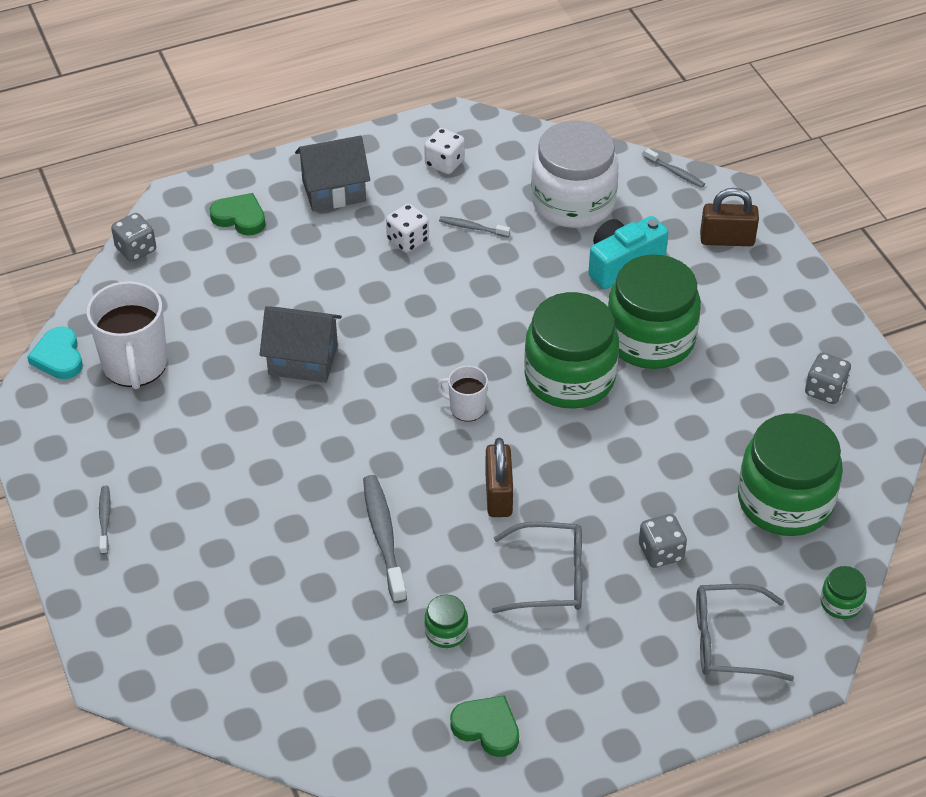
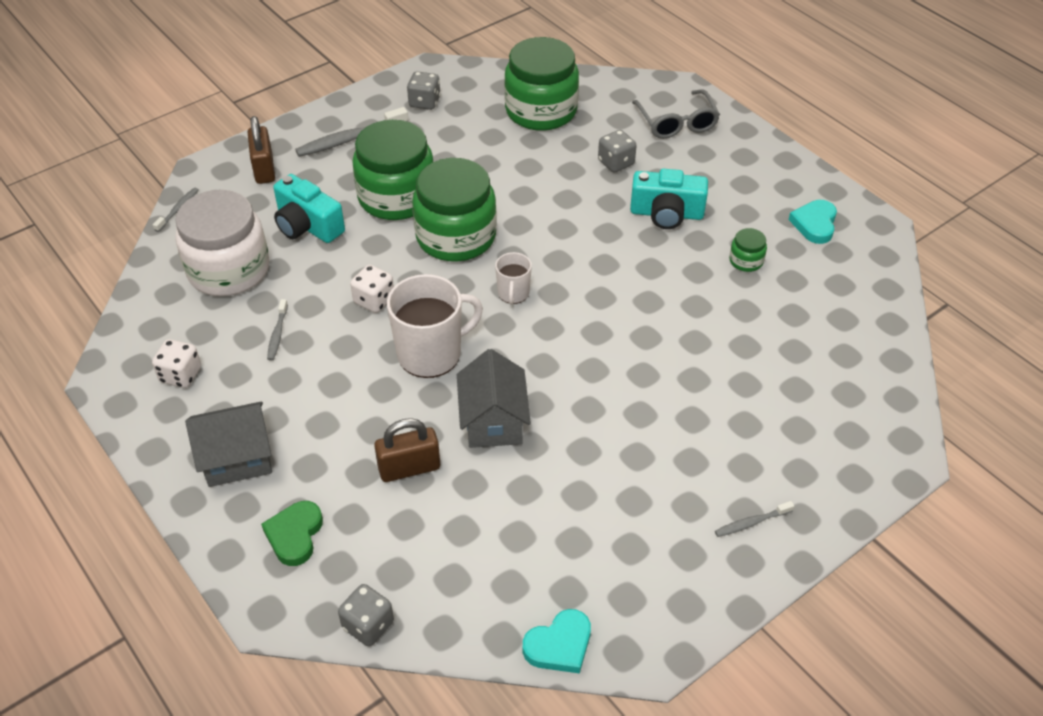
camera: 105 degrees left, 0 degrees up
(135, 365) = (546, 564): white mug -> white mug (431, 353)
(334, 191) = (237, 459): grey house -> grey house turned 75 degrees counterclockwise
(384, 537) = (675, 316): grey toothbrush -> grey toothbrush (350, 139)
(407, 240) = (305, 379): white dice -> white dice (374, 300)
(487, 728) = (814, 224): green heart -> turquoise heart
(498, 494) = (600, 256): brown padlock -> brown padlock (409, 468)
(552, 577) = (666, 214): grey glasses -> turquoise camera
(841, 603) = (619, 79): green jar -> none

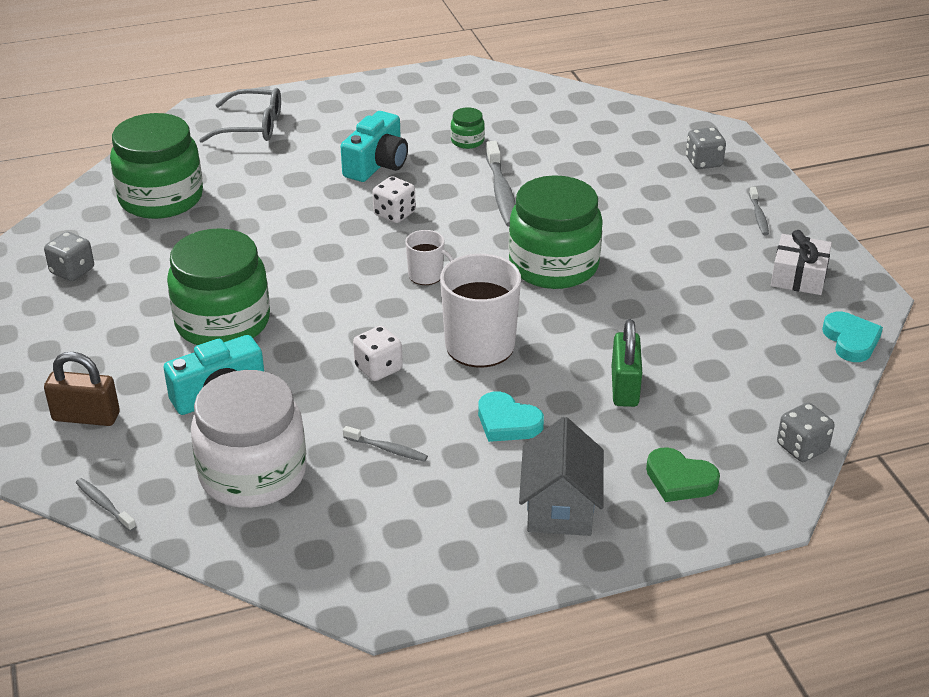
camera: 70 degrees left, 10 degrees down
(181, 375) = (408, 538): white dice -> white dice (394, 214)
(350, 139) = (90, 338): grey toothbrush -> grey toothbrush (501, 192)
(409, 468) = (624, 387): brown padlock -> green padlock
(456, 236) = (318, 294): green jar -> green jar (553, 265)
(493, 422) = (590, 323): grey house -> none
(616, 163) = (282, 174): grey dice -> grey dice (703, 162)
(654, 579) = (799, 276): none -> white gift
(814, 224) = (445, 97): turquoise heart -> turquoise heart (507, 422)

